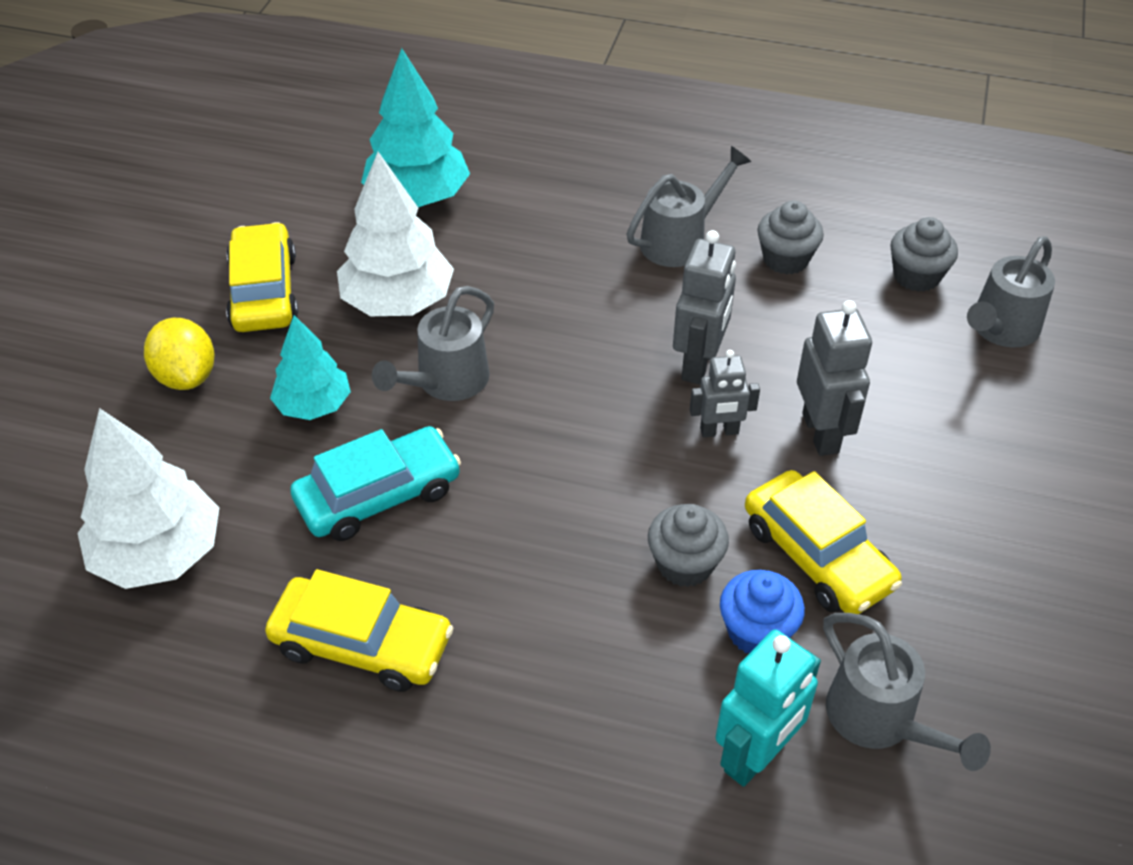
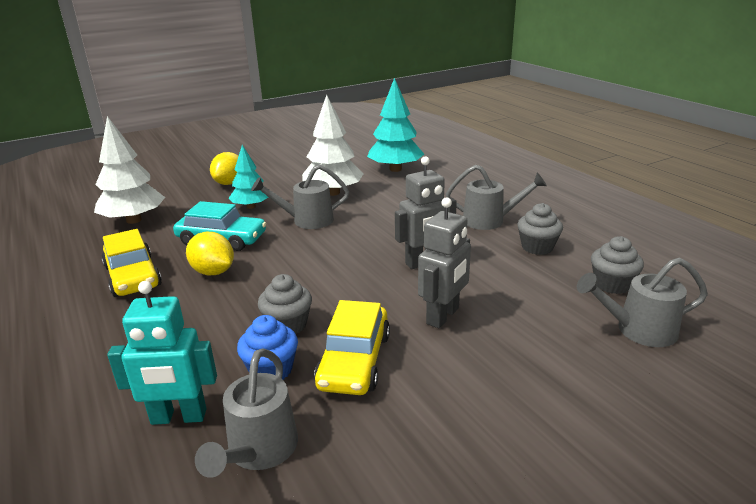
camera: 45 degrees right, 20 degrees down
(264, 291) = (294, 173): yellow car -> none
(465, 556) = (213, 272): none -> yellow lemon
(719, 431) = (391, 289): grey robot -> none

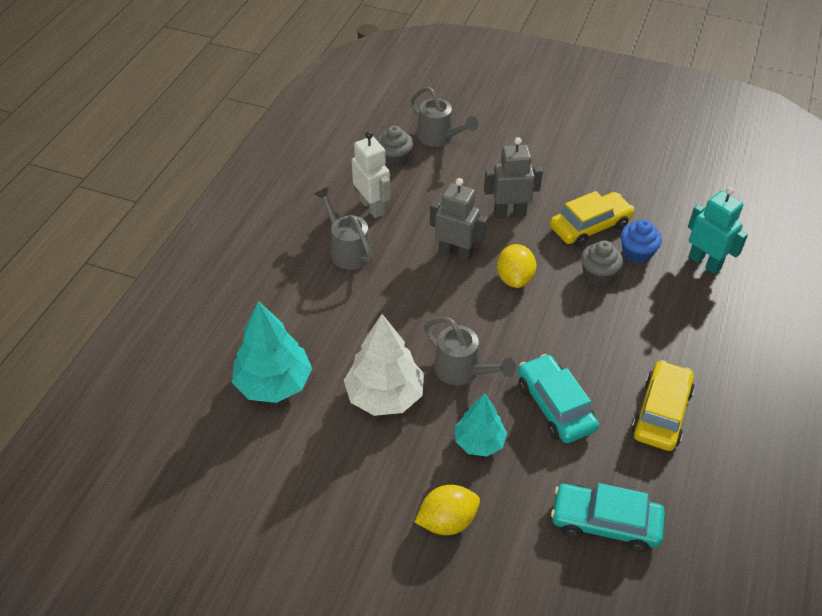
camera: 130 degrees left, 20 degrees up
(134, 220) = (605, 522): white tree -> turquoise car
(213, 272) = (598, 365): yellow lemon -> yellow lemon (514, 279)
(258, 452) = (680, 220): grey watering can -> none
(537, 247) = (372, 207): grey cupcake -> white robot

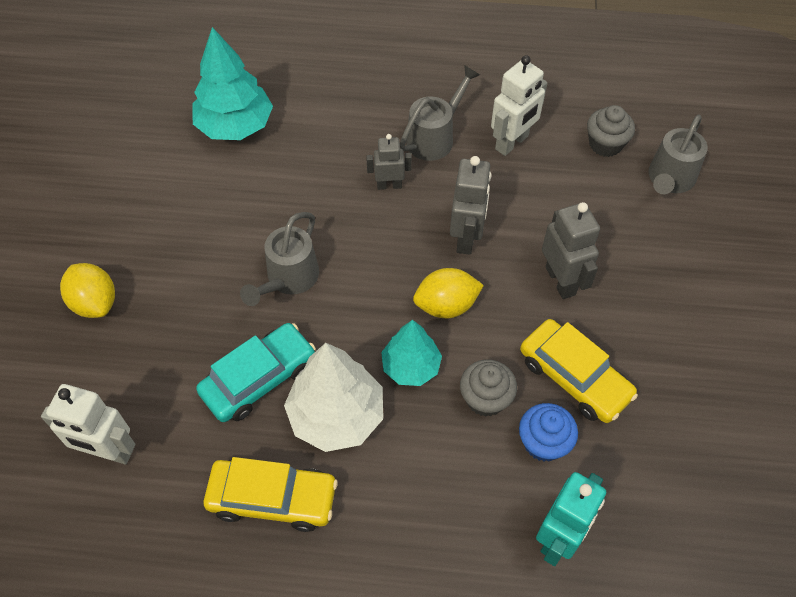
camera: 75 degrees right, 10 degrees up
(385, 396) = (239, 217): white tree -> white tree (336, 415)
(387, 288) = (389, 185): none -> grey robot
(479, 442) = (196, 312): turquoise tree -> turquoise tree (411, 366)
(605, 522) = (109, 452): turquoise car -> white robot

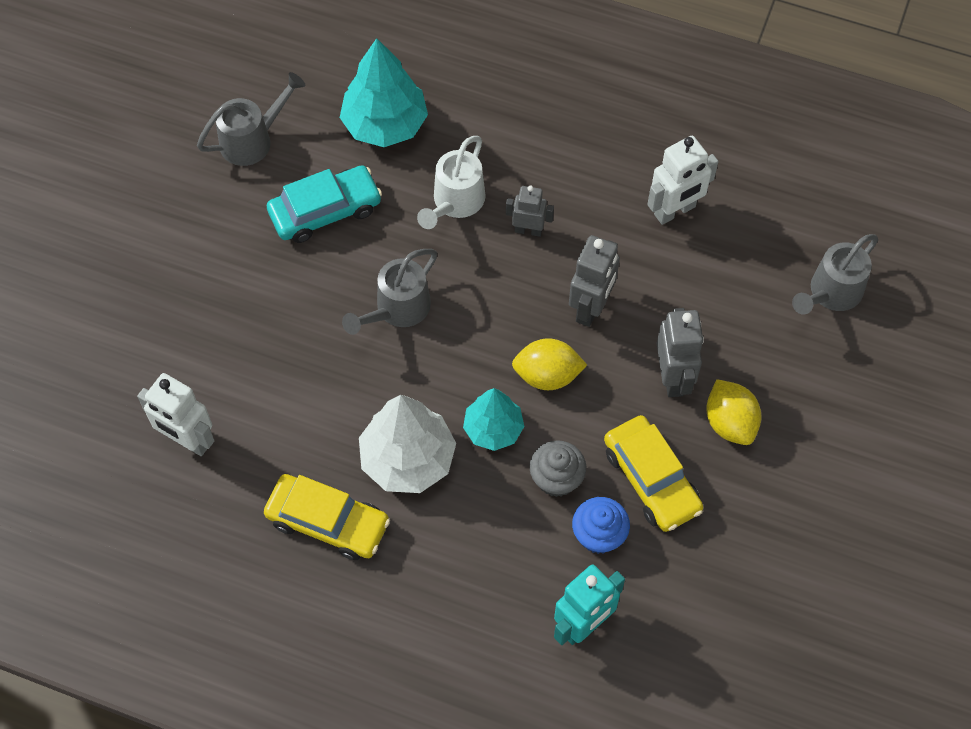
camera: 15 degrees right, 5 degrees up
(95, 302) = (203, 289): yellow lemon -> yellow lemon (730, 422)
(259, 379) = (343, 405): turquoise car -> turquoise car (325, 211)
(316, 176) = (455, 203): none -> white watering can
(435, 137) = (594, 185): grey watering can -> grey watering can (253, 139)
(605, 144) = (776, 236): grey cupcake -> none

